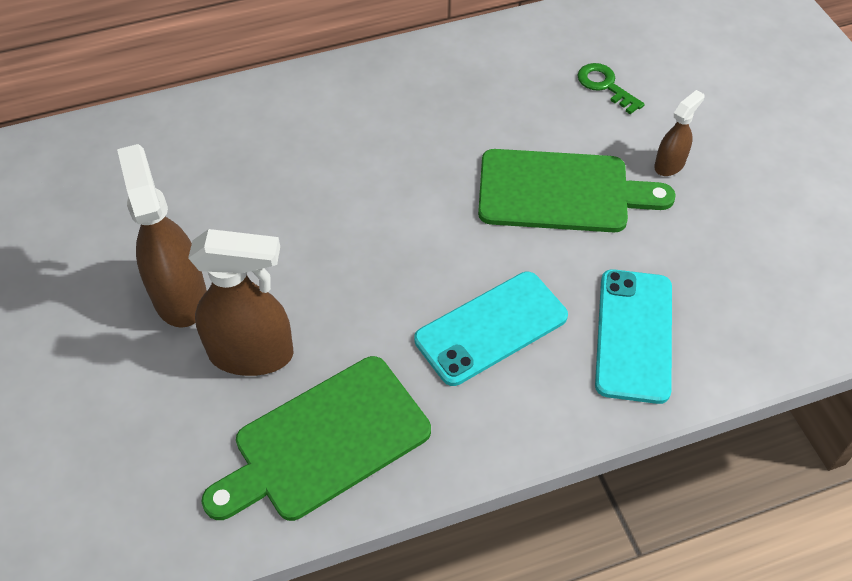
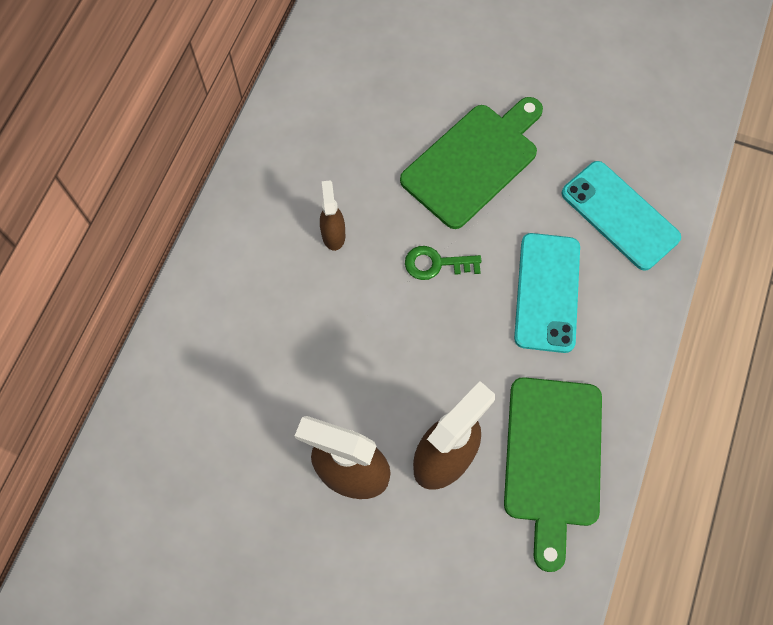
camera: 50 degrees left, 15 degrees up
(605, 86) = (405, 58): green key -> green key (436, 264)
(669, 164) = (507, 81): brown spray bottle -> brown spray bottle (333, 234)

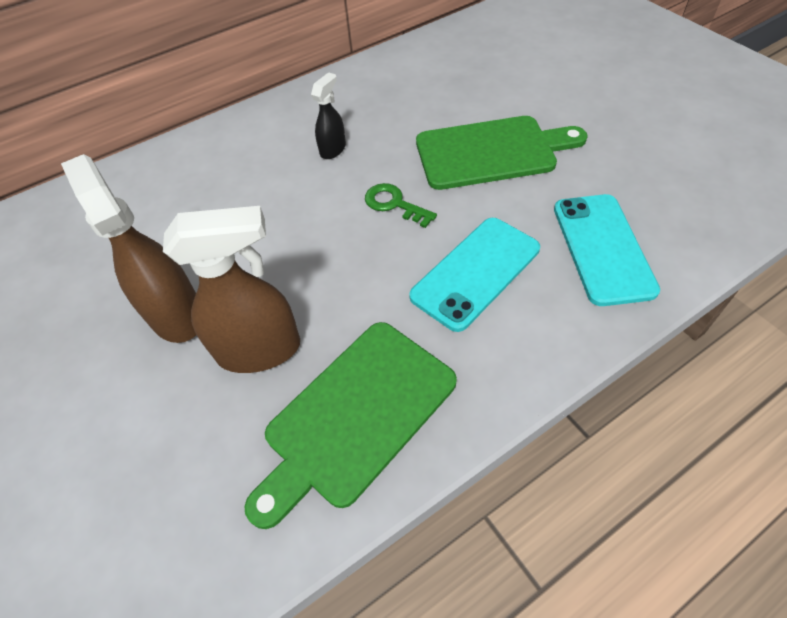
camera: 40 degrees right, 15 degrees down
(333, 234) = (333, 149): brown spray bottle -> black spray bottle

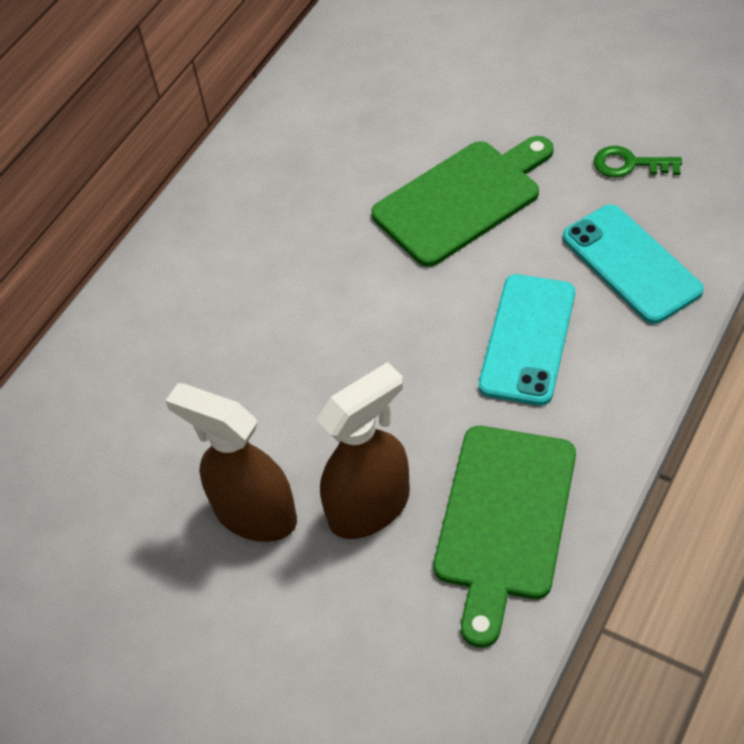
camera: 25 degrees left, 0 degrees up
(333, 149) = (284, 264): black spray bottle -> none
(394, 204) = (398, 301): green key -> green key (629, 164)

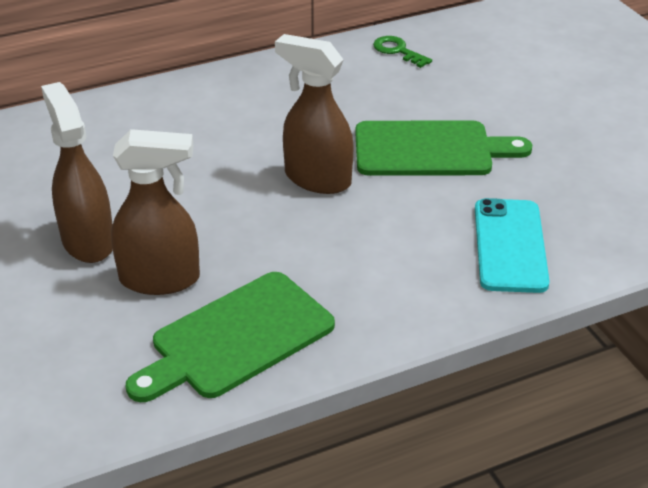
camera: 30 degrees right, 15 degrees down
(395, 299) = (317, 179): none -> brown spray bottle
(527, 339) = (380, 248): turquoise phone -> none
(629, 164) = (579, 189): green key -> green key (398, 51)

